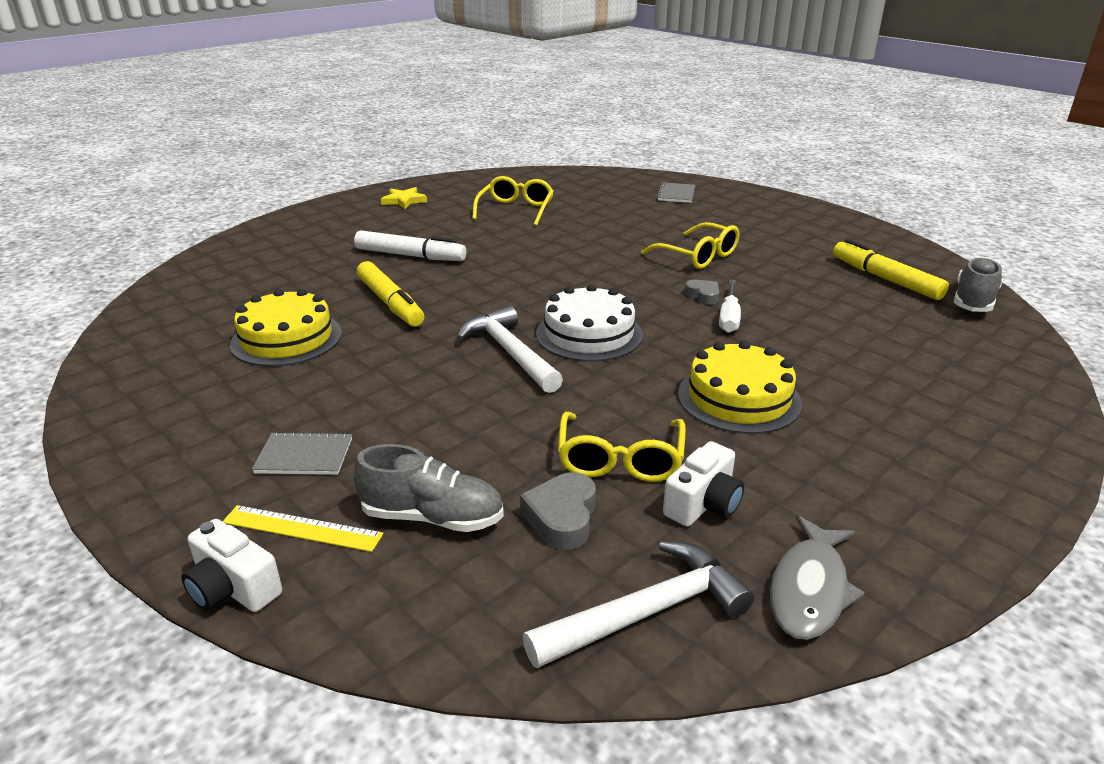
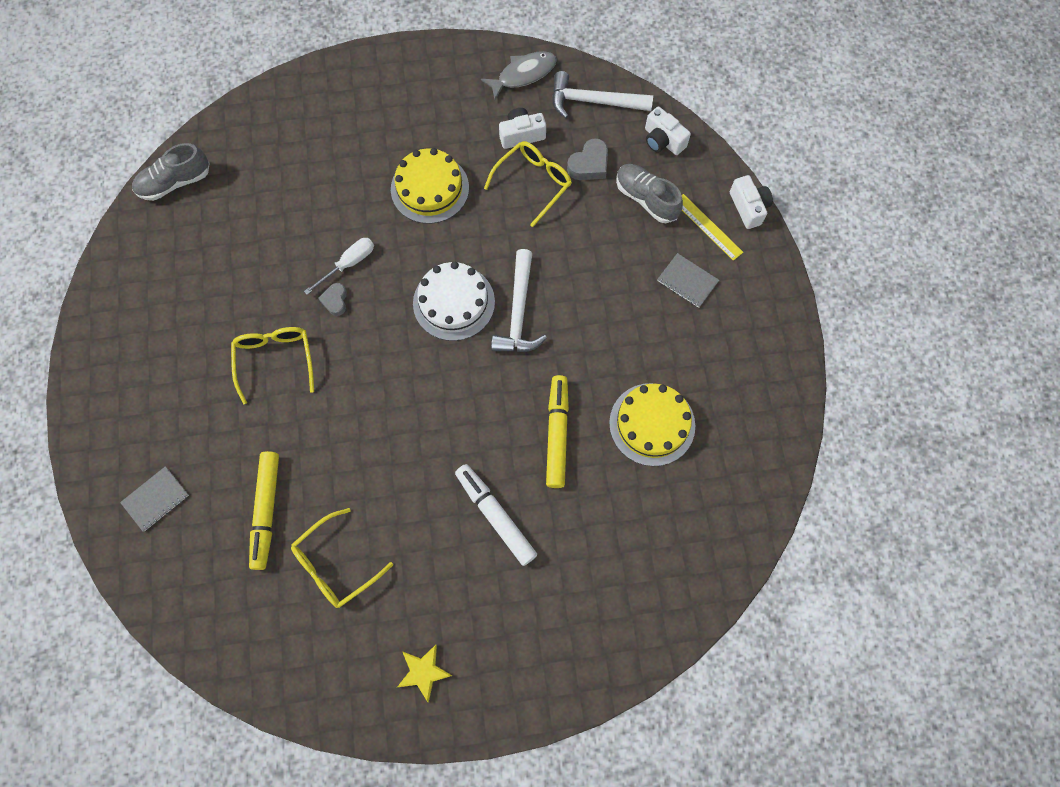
camera: 145 degrees left, 40 degrees up
(463, 615) = (663, 140): none -> white camera
(885, 279) = (190, 240): yellow marker -> yellow marker (266, 511)

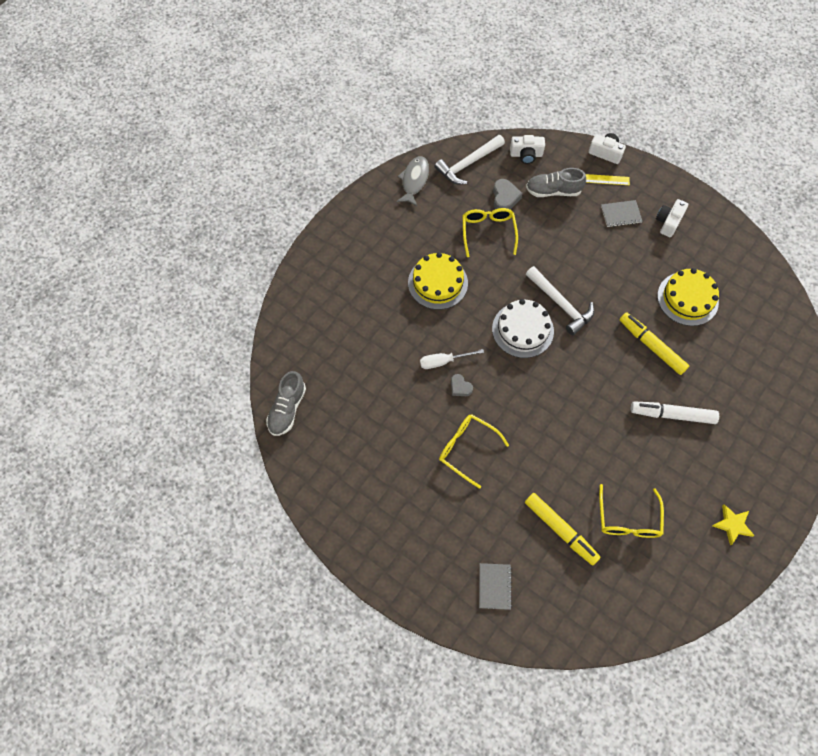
camera: 45 degrees left, 5 degrees down
(348, 264) = (443, 361): white screwdriver -> white screwdriver turned 105 degrees counterclockwise
(521, 135) = (452, 213): white camera -> white camera (668, 222)

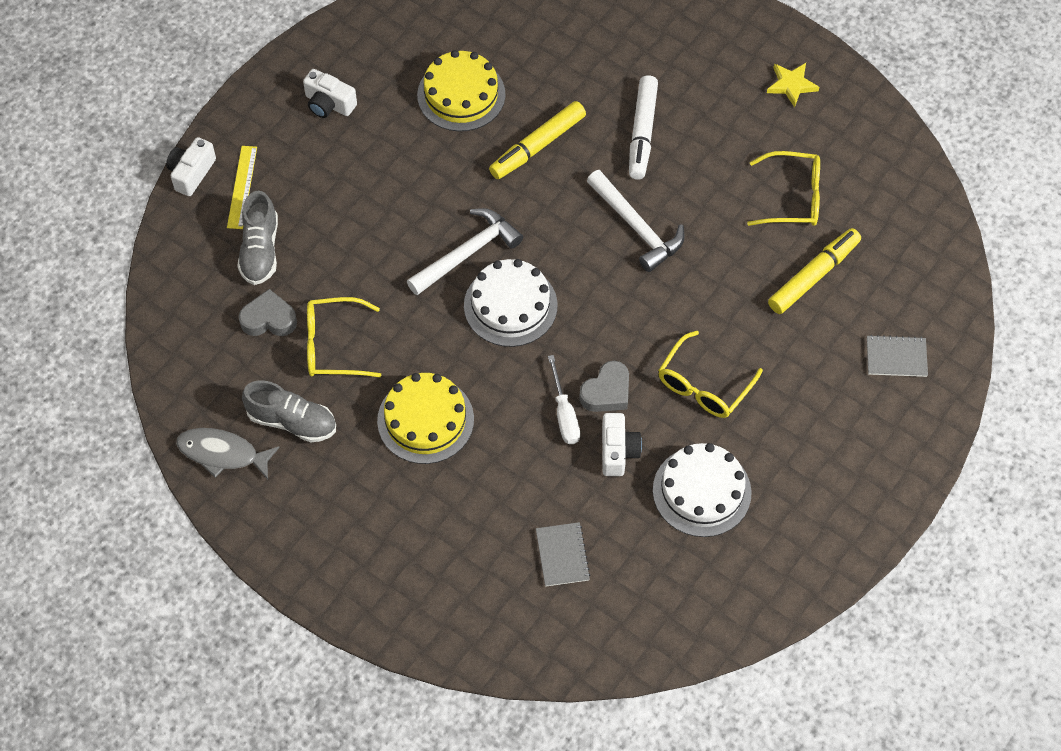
camera: 90 degrees left, 5 degrees down
(287, 409) = (649, 637): grey shoe -> grey shoe (292, 421)
(387, 444) = (702, 491): none -> white cake
(460, 387) = (607, 392): grey heart -> grey heart, size x1.52
(468, 164) = (195, 370): white hammer -> white hammer (636, 227)
(526, 154) = (184, 284): white camera -> white camera (618, 451)
(621, 214) = (310, 163): grey notebook -> grey notebook (562, 555)

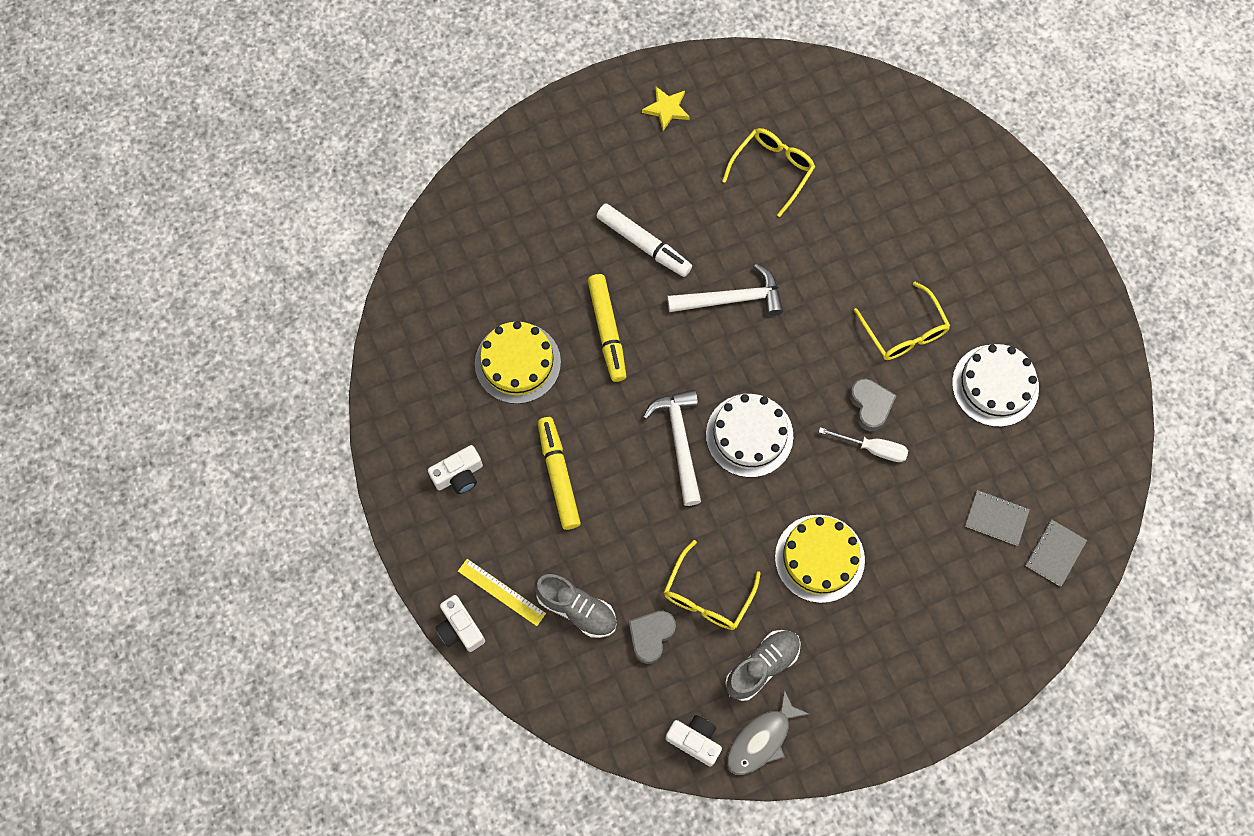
camera: 60 degrees left, 10 degrees up
(618, 451) = (927, 427): white camera -> white camera (695, 740)
(813, 276) = (852, 197): yellow marker -> yellow marker (558, 475)
(896, 357) = (955, 182): grey notebook -> grey notebook (1055, 553)

